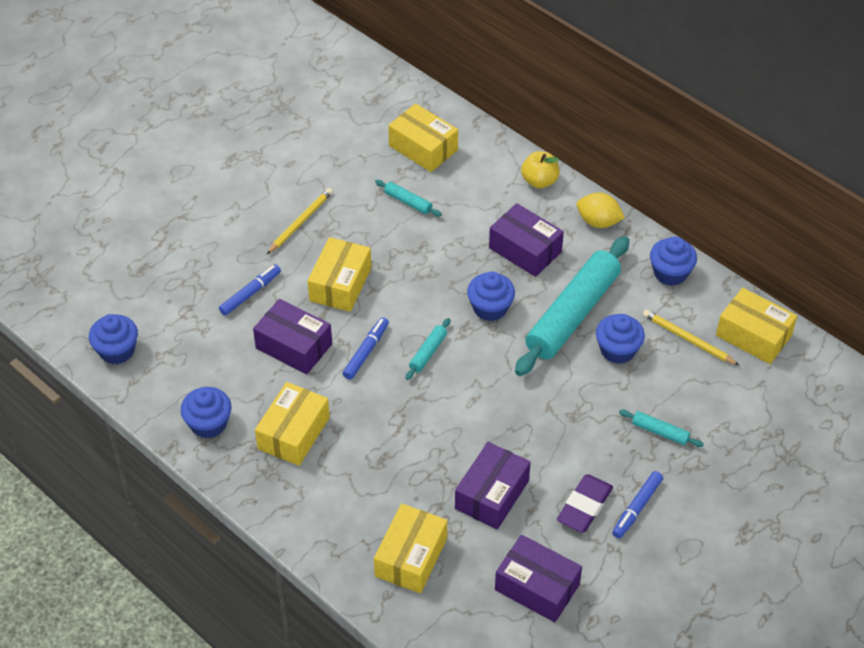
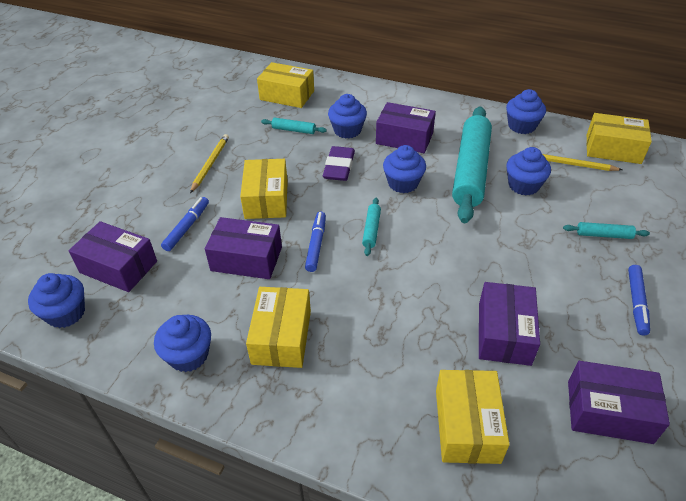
camera: 20 degrees left, 5 degrees down
(174, 318) = (118, 267): none -> purple box
(467, 220) = (347, 130): none -> blue cupcake
(539, 181) = (386, 95): yellow apple -> none
(584, 506) = (592, 316): purple eraser -> purple eraser (339, 167)
(598, 222) = (446, 108): yellow lemon -> none

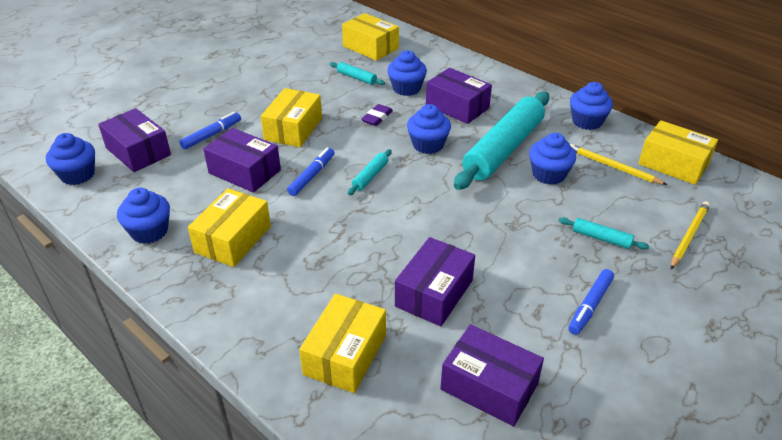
camera: 20 degrees right, 5 degrees down
(210, 164) = (264, 90): yellow pencil -> yellow pencil (689, 236)
(339, 167) = (377, 117): purple eraser -> purple eraser, size x0.67

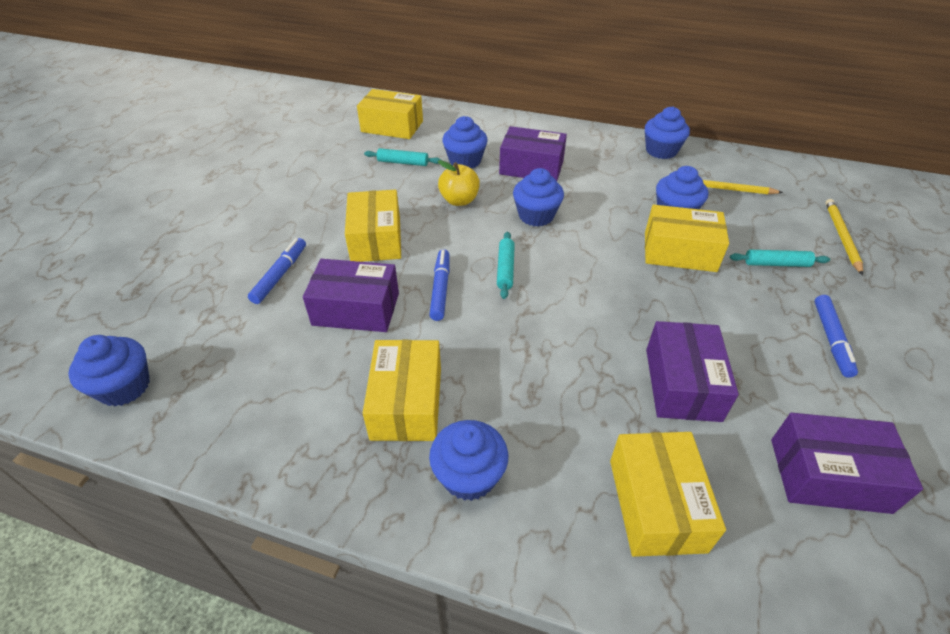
camera: 25 degrees left, 5 degrees up
(138, 151) = (194, 326): purple box -> none
(149, 231) = (287, 433): blue cupcake -> blue cupcake (469, 476)
(377, 117) = (459, 200): purple eraser -> yellow apple
(504, 149) = (612, 199): turquoise rolling pin -> none
(673, 164) = (766, 171): yellow box -> yellow box (679, 252)

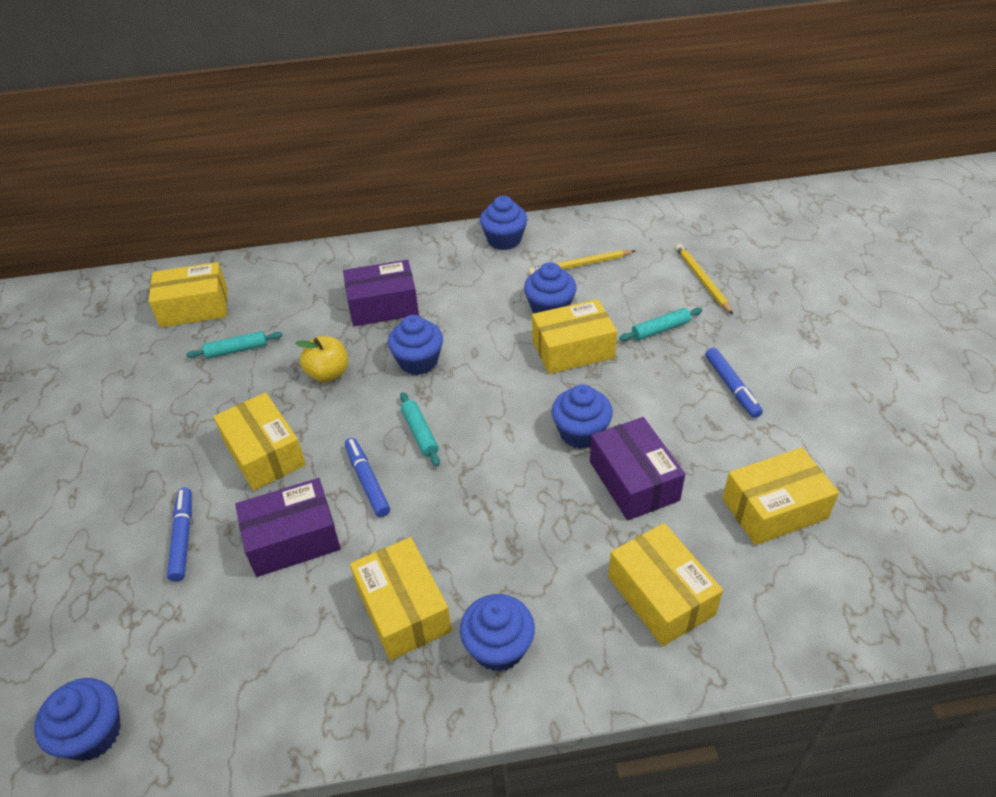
camera: 25 degrees left, 0 degrees up
(465, 161) = (307, 323): blue cupcake -> blue cupcake (581, 433)
(829, 475) = (774, 509): purple box -> yellow box

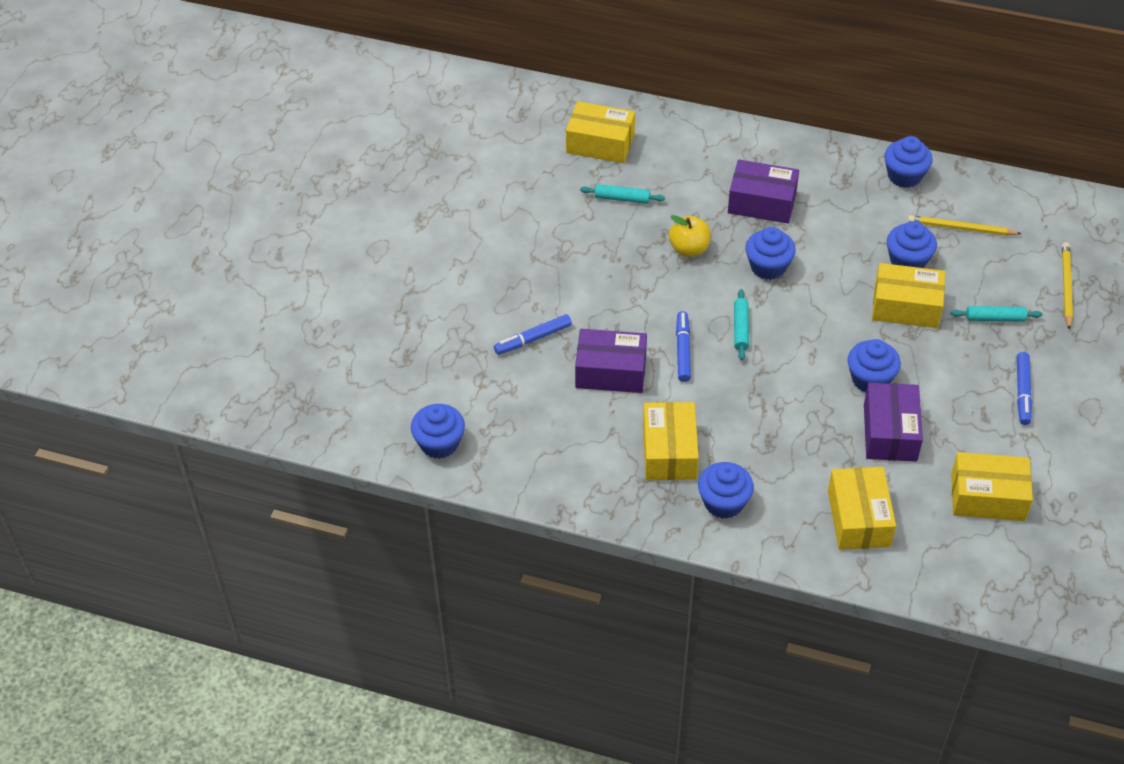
camera: 25 degrees right, 5 degrees up
(183, 537) = (533, 339): blue marker -> blue marker turned 135 degrees counterclockwise
(264, 453) = (613, 298): yellow box -> none

